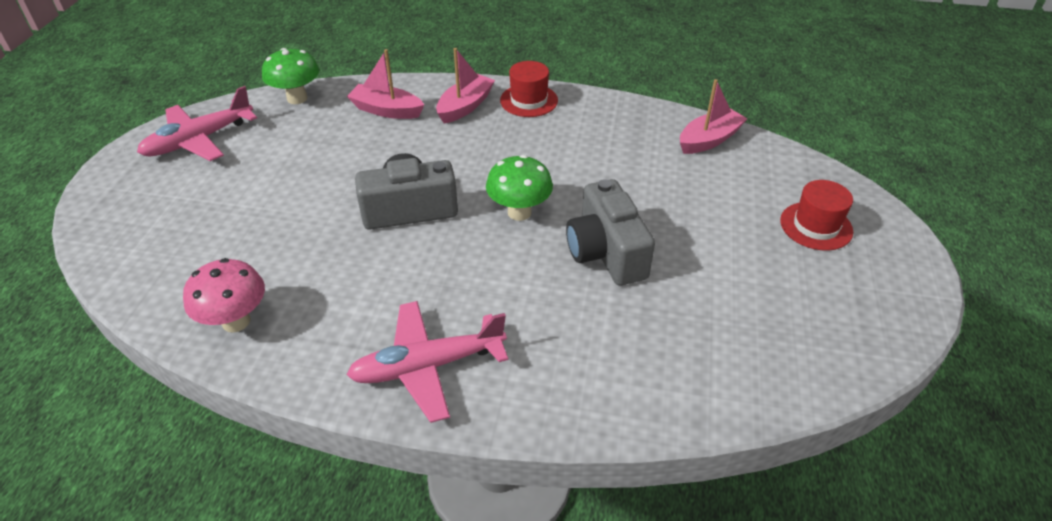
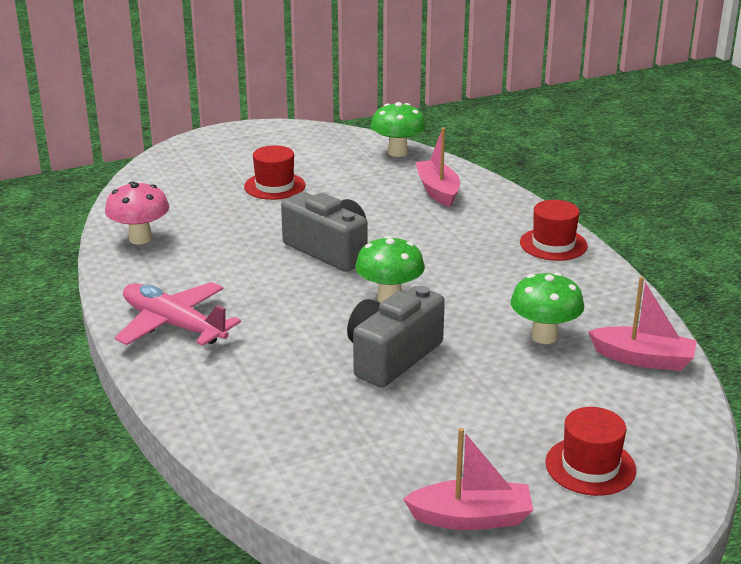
camera: 55 degrees right, 15 degrees down
(199, 140) = (297, 143): pink plane -> none
(257, 189) = (274, 186): none -> red hat
(465, 106) = (496, 220): pink boat -> pink boat (471, 518)
(645, 166) = (544, 336): none -> green mushroom

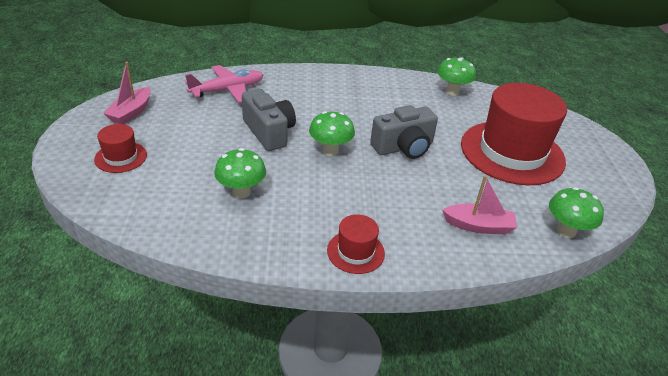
camera: 110 degrees right, 10 degrees up
(140, 238) = (452, 92): pink mushroom -> green mushroom
(173, 325) = (350, 82): pink plane -> pink plane (228, 90)
(274, 186) = (512, 152): red hat -> red hat, size x2.25
(643, 359) = (181, 222): pink boat -> none

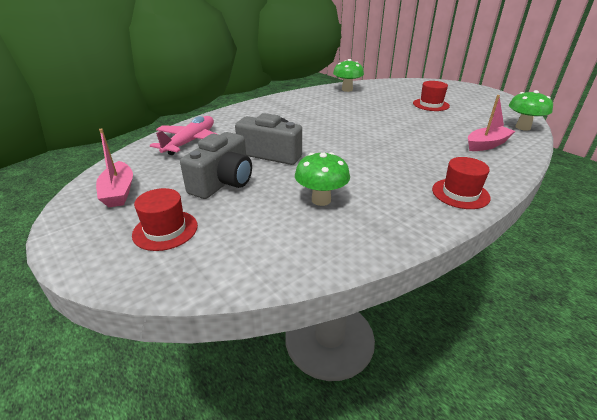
camera: 35 degrees left, 5 degrees down
(330, 151) = (335, 146): green mushroom -> none
(403, 147) = (374, 125): grey camera -> grey camera (223, 182)
(512, 152) = (431, 104): red hat -> red hat, size x0.45

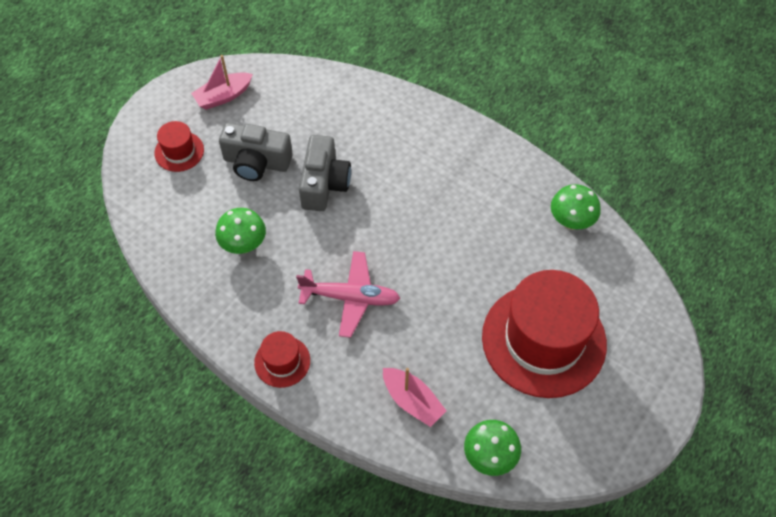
camera: 75 degrees right, 25 degrees up
(191, 142) = (331, 105): pink plane -> pink plane (350, 297)
(431, 104) = (544, 340): red hat -> red hat, size x2.25

